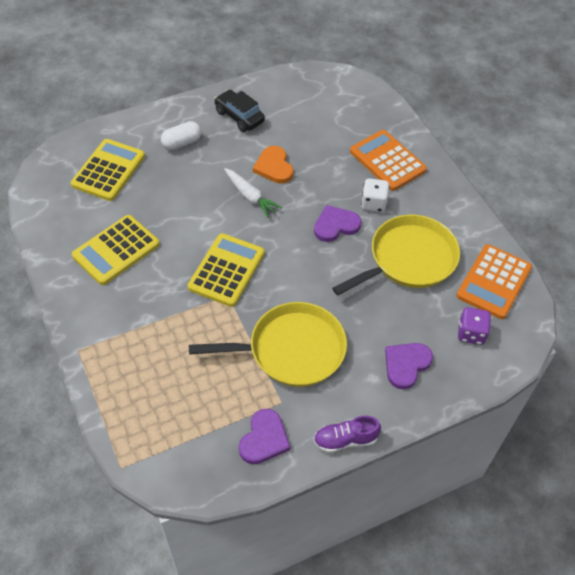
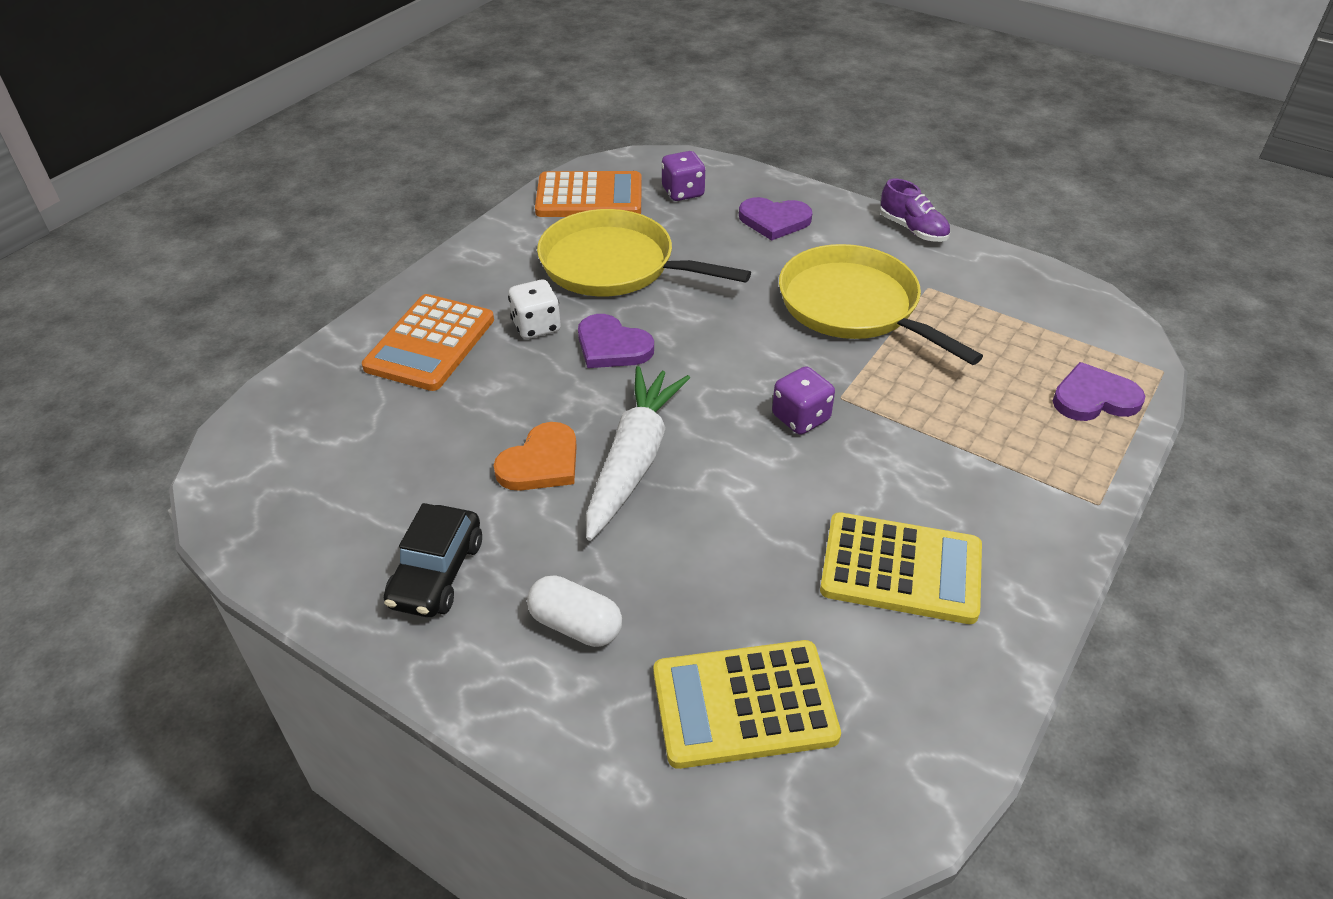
camera: 120 degrees left, 10 degrees down
(226, 270) = (801, 418): yellow calculator -> purple dice
(250, 196) = (633, 460): white carrot -> white carrot, size x1.57
(264, 439) = (985, 281): purple heart -> purple heart (1094, 398)

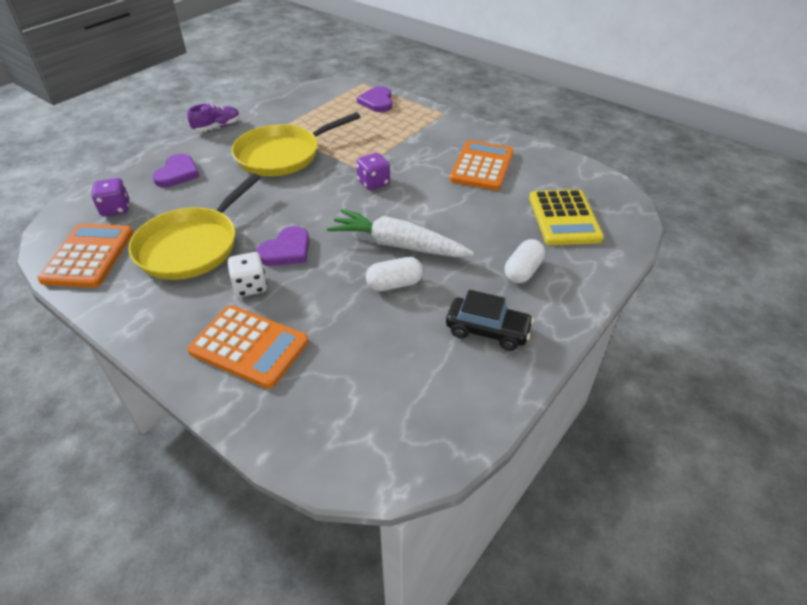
camera: 85 degrees left, 0 degrees up
(541, 462) = (394, 284): orange heart -> white capsule
(901, 569) = (482, 166): yellow calculator -> orange calculator

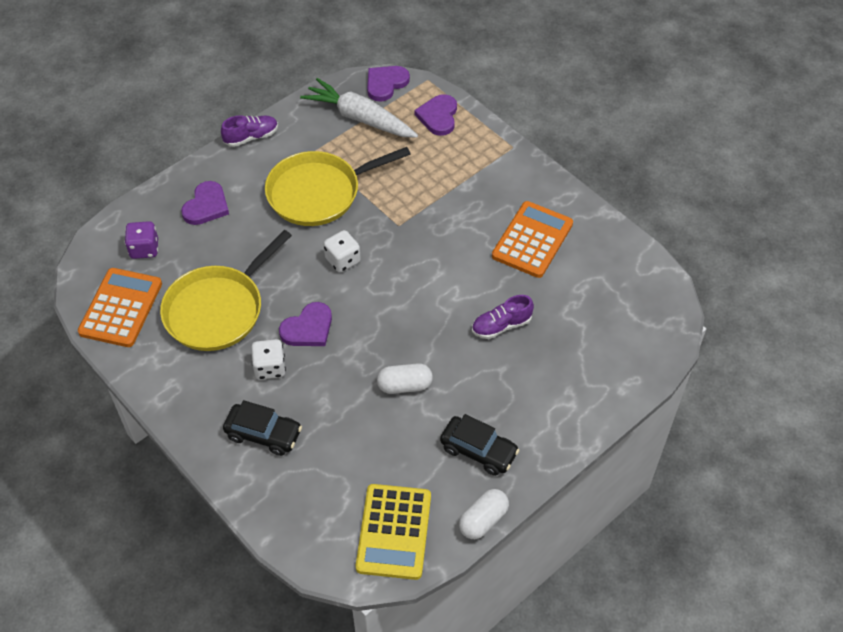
camera: 10 degrees right, 10 degrees up
(249, 346) = (263, 434): orange calculator -> black car
(312, 197) = (343, 260): none -> white dice
(329, 88) = (386, 84): none -> purple heart
(373, 183) = (409, 249): purple dice -> none
(398, 245) = (418, 338): white carrot -> white carrot (360, 118)
(475, 227) = (501, 326): none -> purple shoe
(523, 271) = (532, 388): white capsule -> white capsule (483, 520)
(564, 218) = (597, 327): yellow calculator -> yellow calculator (394, 532)

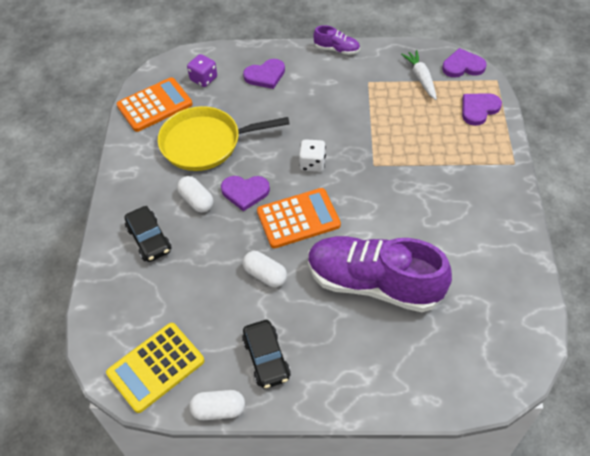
camera: 45 degrees right, 0 degrees up
(270, 368) = (196, 200): white dice -> white capsule
(318, 193) = (342, 110): yellow pan -> none
(360, 118) = (421, 78): white carrot -> white carrot, size x0.64
(501, 326) = (374, 283): purple shoe -> purple shoe, size x2.34
(532, 240) = (460, 239): orange calculator -> orange calculator (298, 218)

